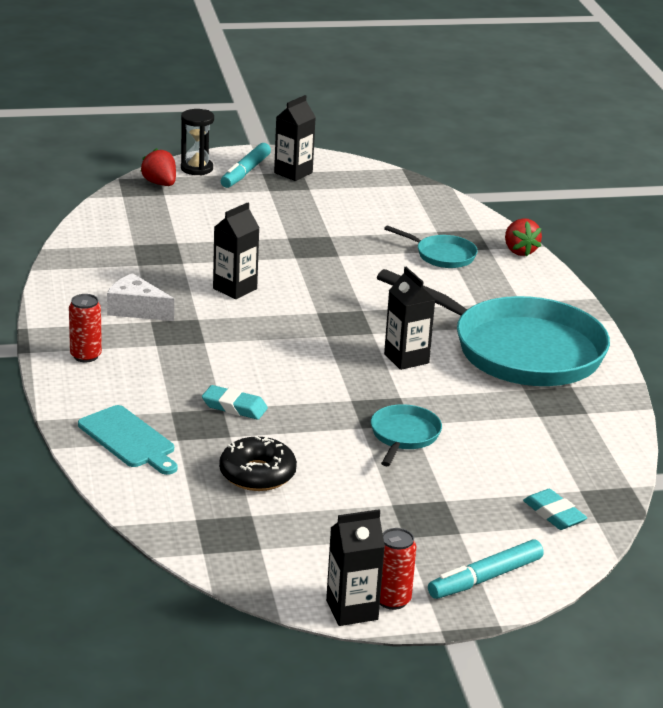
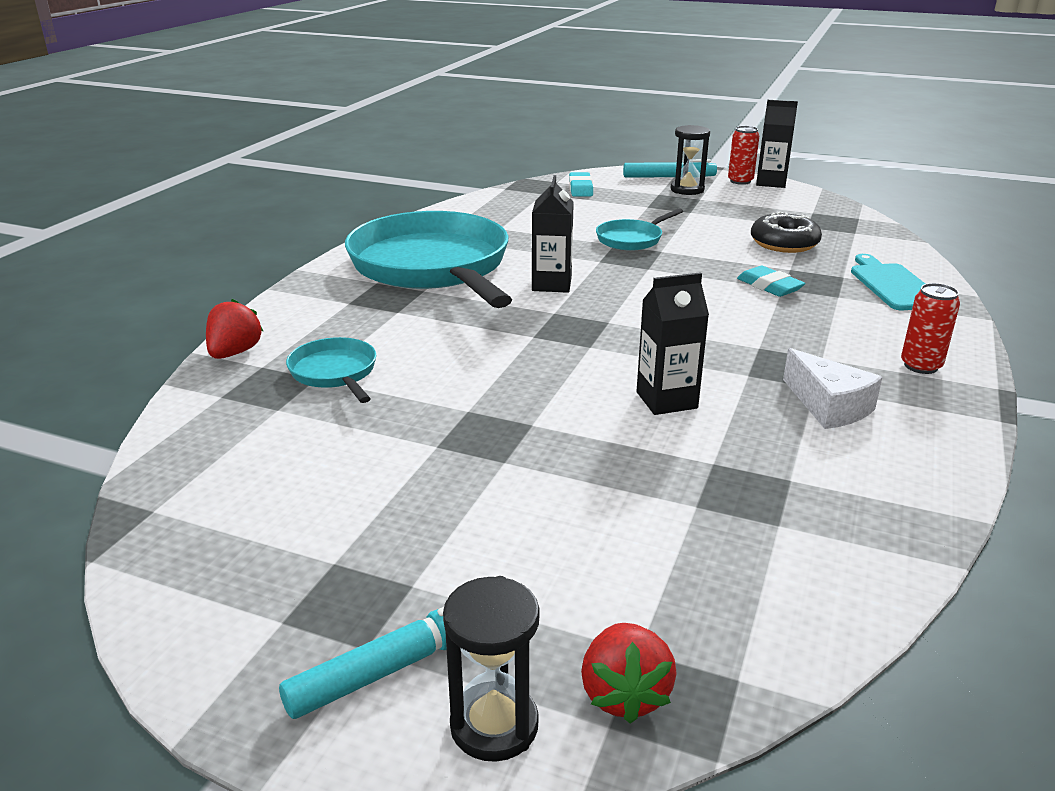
camera: 145 degrees left, 0 degrees up
(293, 173) = (304, 623): black carton -> none
(436, 553) = (687, 190): none -> black hourglass

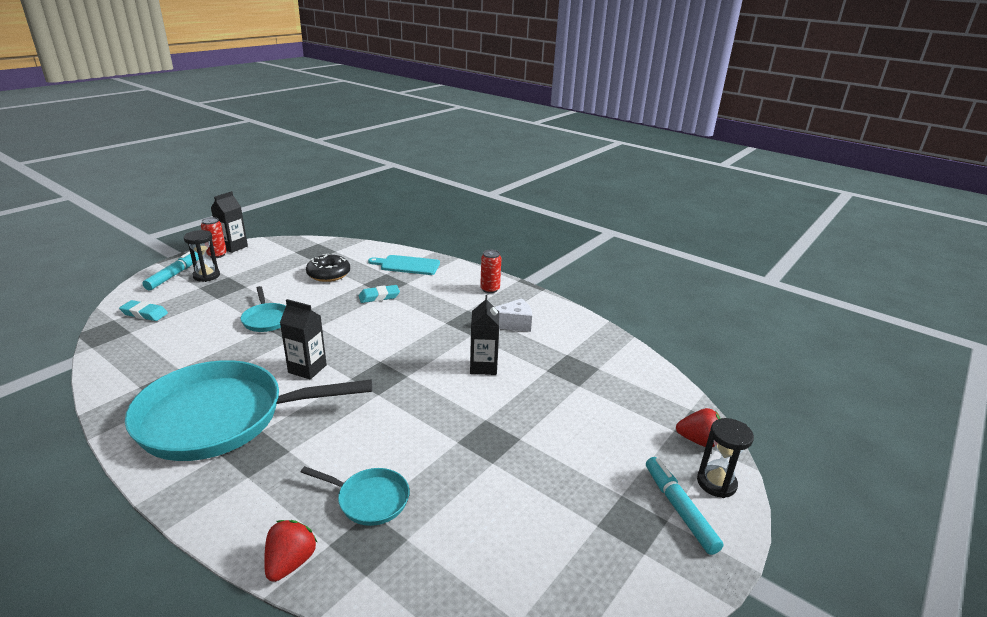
camera: 75 degrees left, 0 degrees up
(235, 353) = (290, 562): red strawberry -> red strawberry turned 75 degrees clockwise
(335, 373) = (369, 499): turquoise pan -> turquoise pan turned 150 degrees counterclockwise

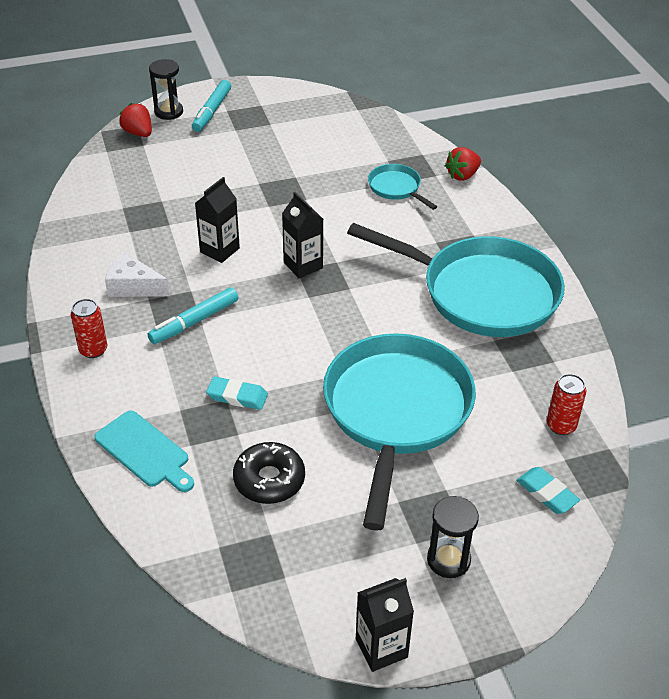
camera: 145 degrees left, 15 degrees up
(174, 275) = (498, 586): turquoise marker -> turquoise marker (194, 322)
(217, 255) = (417, 628): red can -> red can (561, 426)
(266, 319) = (396, 413): turquoise pan -> turquoise pan, size x2.31
(307, 369) = (384, 316): black carton -> black carton (303, 265)

